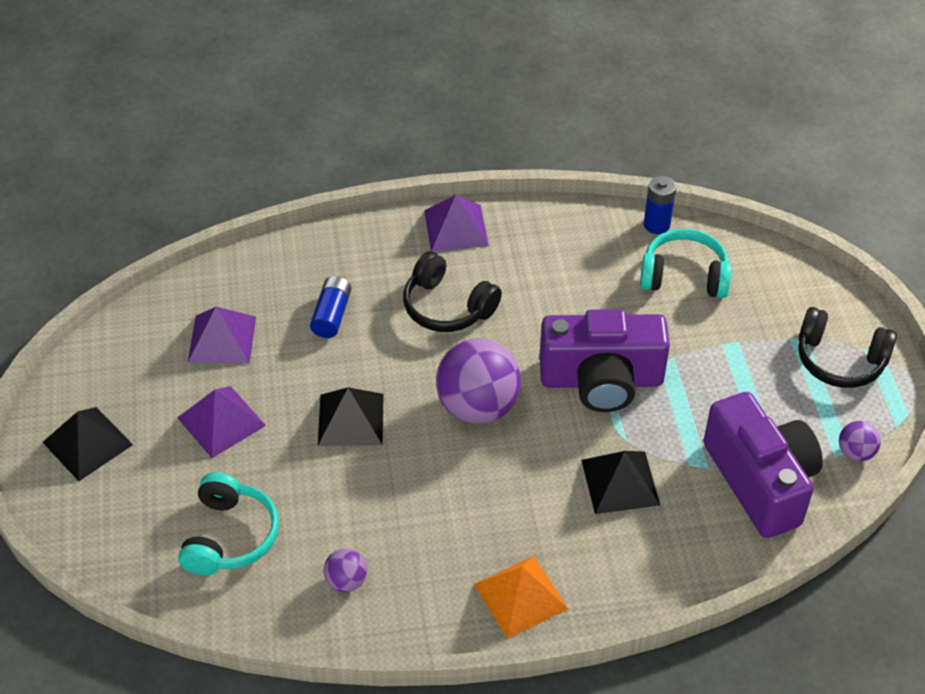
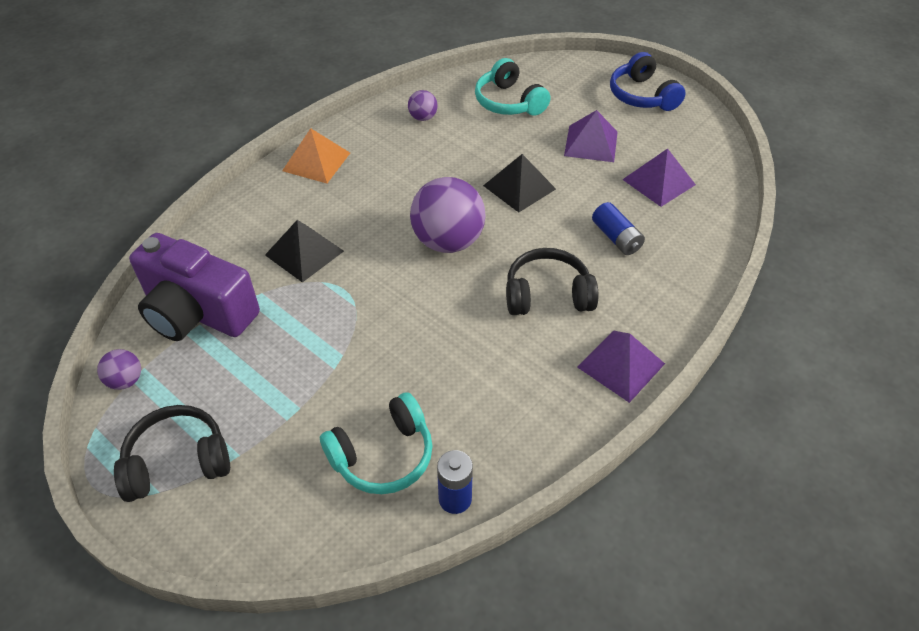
camera: 140 degrees right, 0 degrees up
(87, 443) = (642, 96): black pyramid -> blue headphones
(601, 380) = (377, 313): purple camera -> none

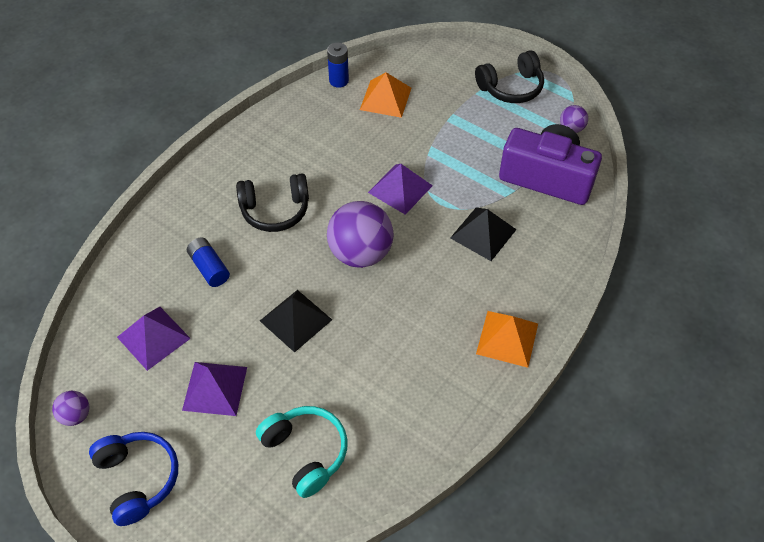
camera: 175 degrees right, 5 degrees up
(383, 455) = (385, 98): turquoise headphones -> orange pyramid
(423, 118) = (406, 415): purple ball -> purple ball (76, 415)
(621, 365) = (225, 161): purple pyramid -> purple pyramid (400, 189)

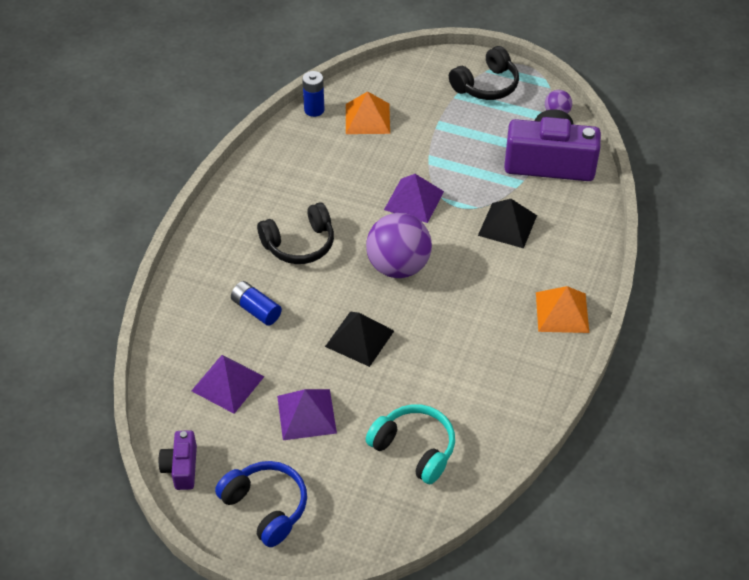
camera: 15 degrees left, 5 degrees down
(76, 415) = (181, 467): purple ball -> purple camera

